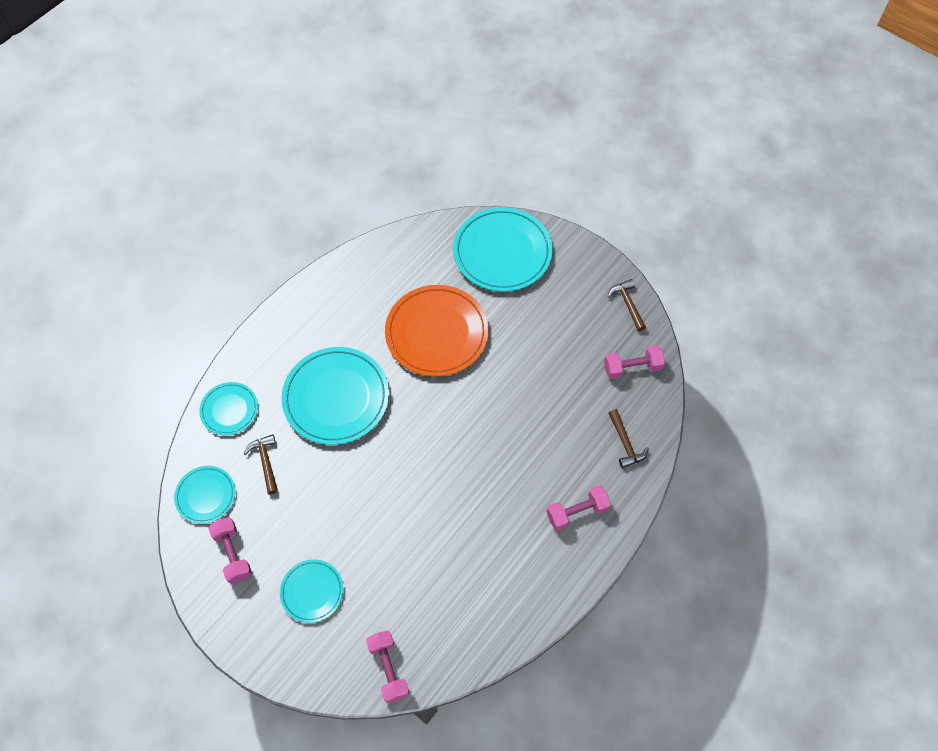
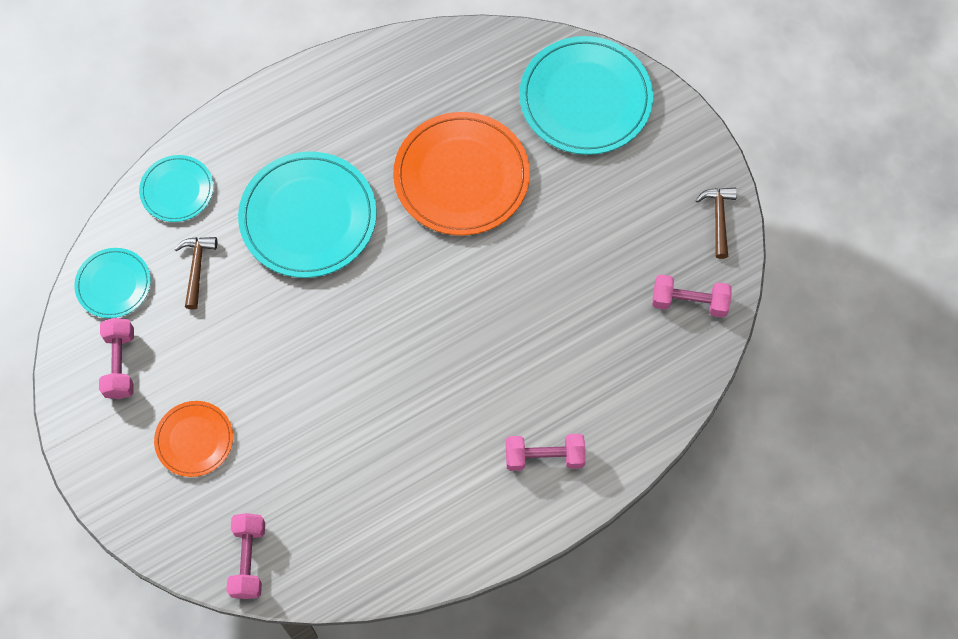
camera: 20 degrees right, 5 degrees up
(312, 591) = (194, 440): turquoise plate -> orange plate
(625, 443) = (639, 394): brown hammer -> none

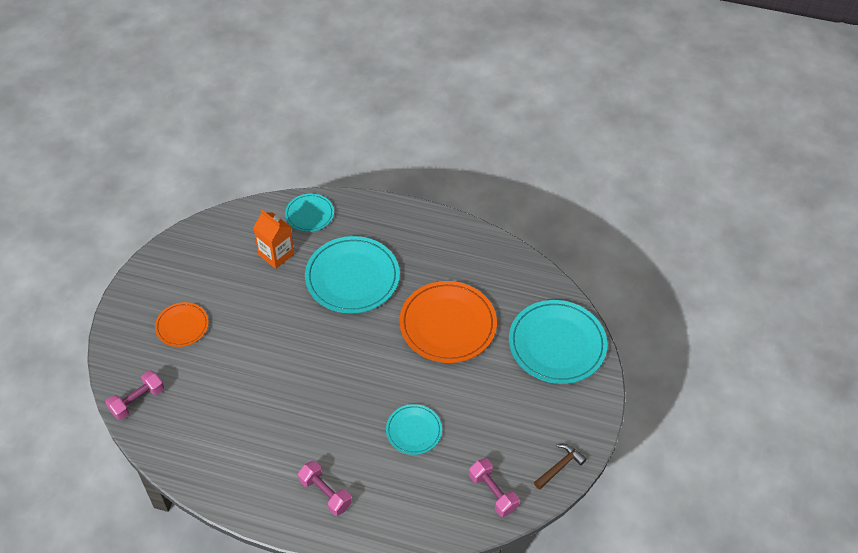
camera: 45 degrees right, 15 degrees down
(113, 284) = (233, 229): turquoise plate -> turquoise plate (414, 431)
(120, 364) = (194, 264): pink dumbbell -> none
(197, 268) = (276, 254): brown hammer -> orange carton

